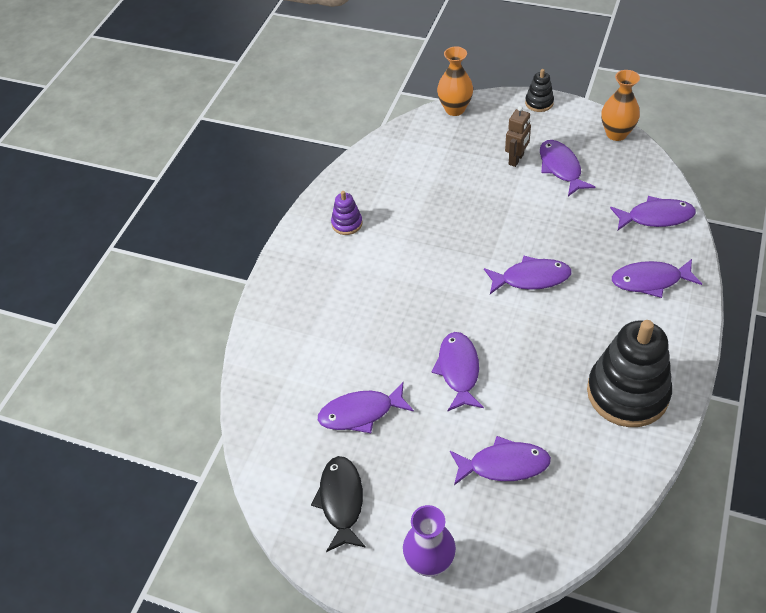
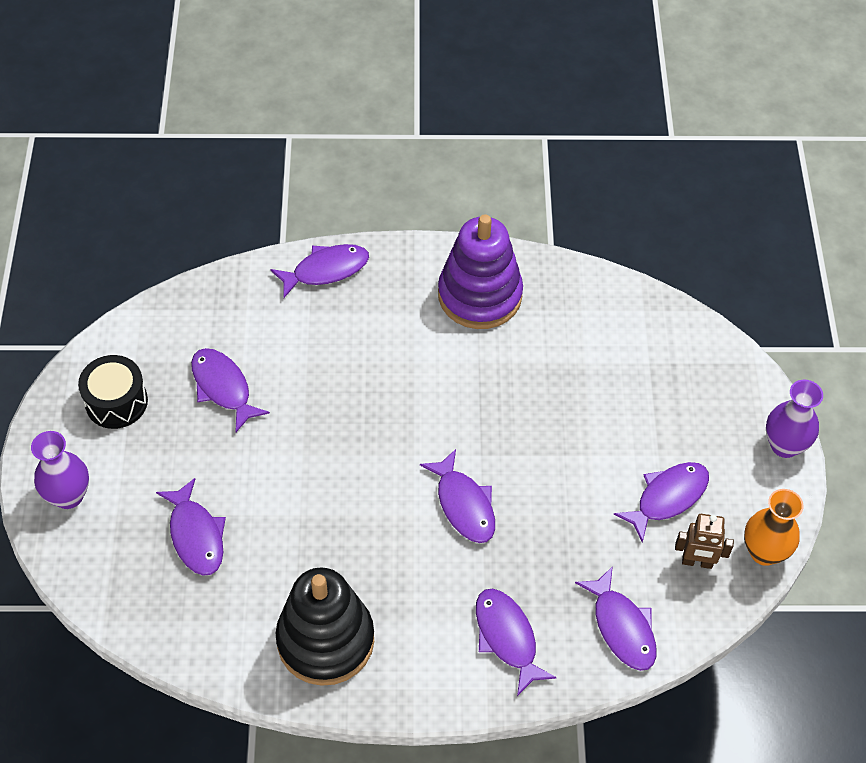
camera: 65 degrees right, 5 degrees up
(341, 501) = (116, 402): black fish -> black drum
(347, 223) = (480, 295): purple stacking toy -> purple stacking toy, size x2.20
(455, 109) = (726, 351): orange vase -> none
(458, 370) = (305, 462): purple fish -> purple fish (326, 270)
(516, 159) = (661, 443): brown robot -> brown robot (697, 562)
(539, 103) = (784, 445): black stacking toy -> purple vase

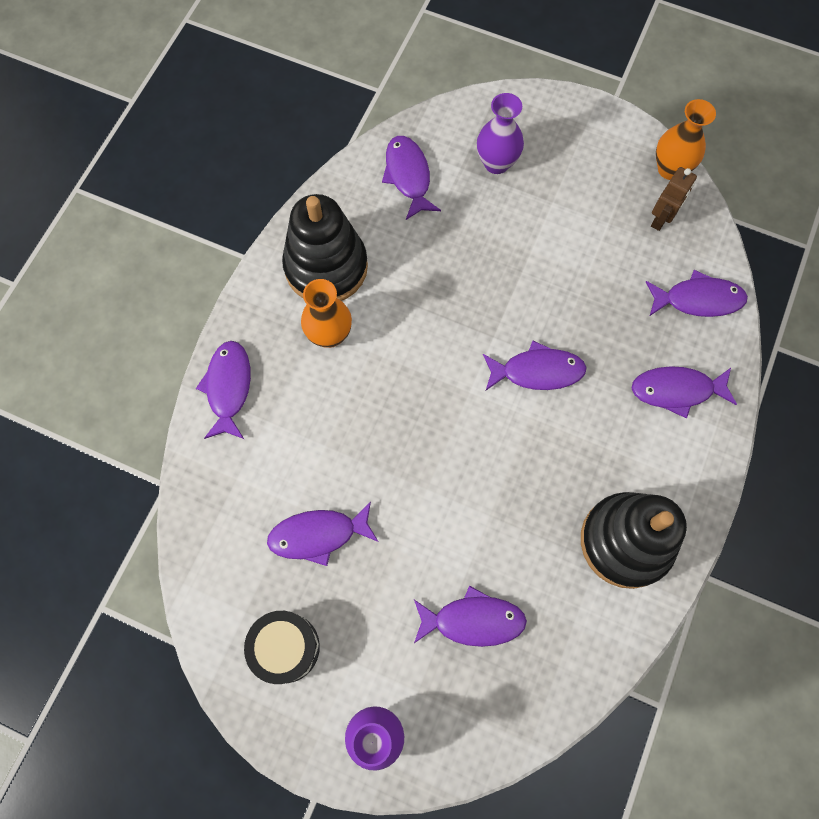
camera: 65 degrees left, 15 degrees up
(413, 324) = (329, 335): none -> orange vase
(480, 295) = (326, 267): purple stacking toy -> black stacking toy
(667, 498) = (595, 213): purple fish -> purple fish (408, 176)
(784, 445) = (582, 109): purple vase -> purple vase (496, 163)

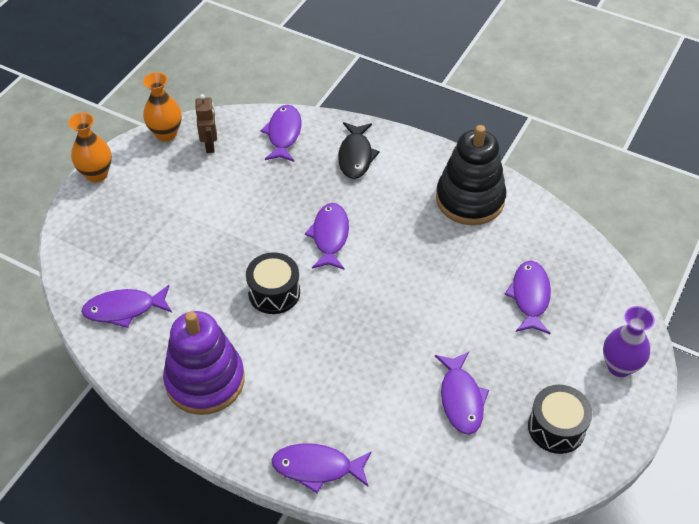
camera: 85 degrees left, 20 degrees down
(326, 267) = (205, 380): black stacking toy -> purple stacking toy
(329, 335) = (275, 381): orange vase -> orange vase (97, 174)
(446, 319) = (274, 292): none -> black drum
(496, 163) = (129, 243): purple vase -> none
(661, 219) = (210, 145): brown robot -> brown robot turned 45 degrees clockwise
(676, 390) = (356, 156): purple fish -> black fish

